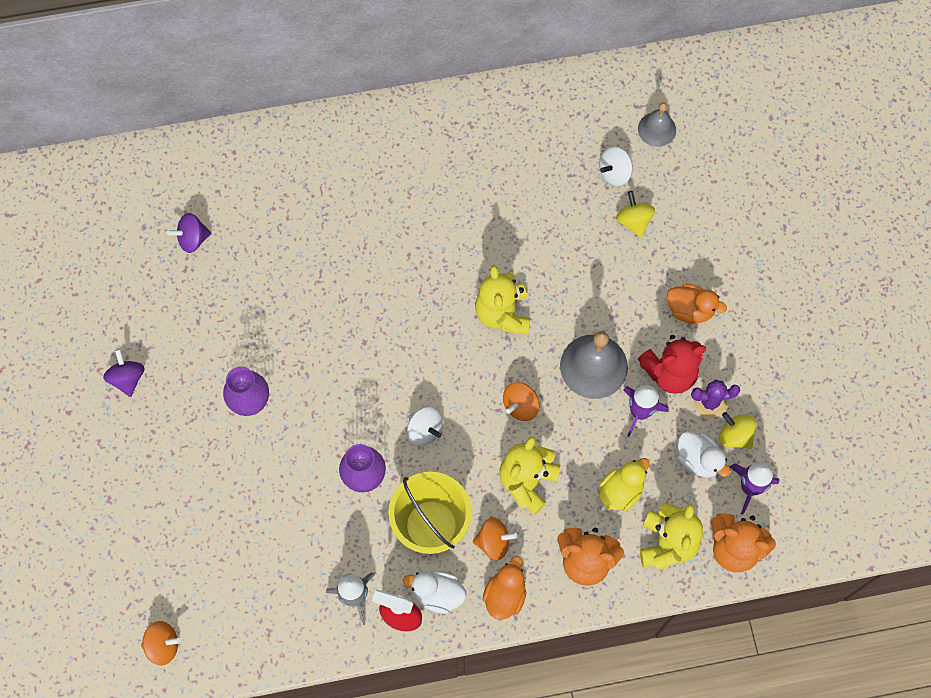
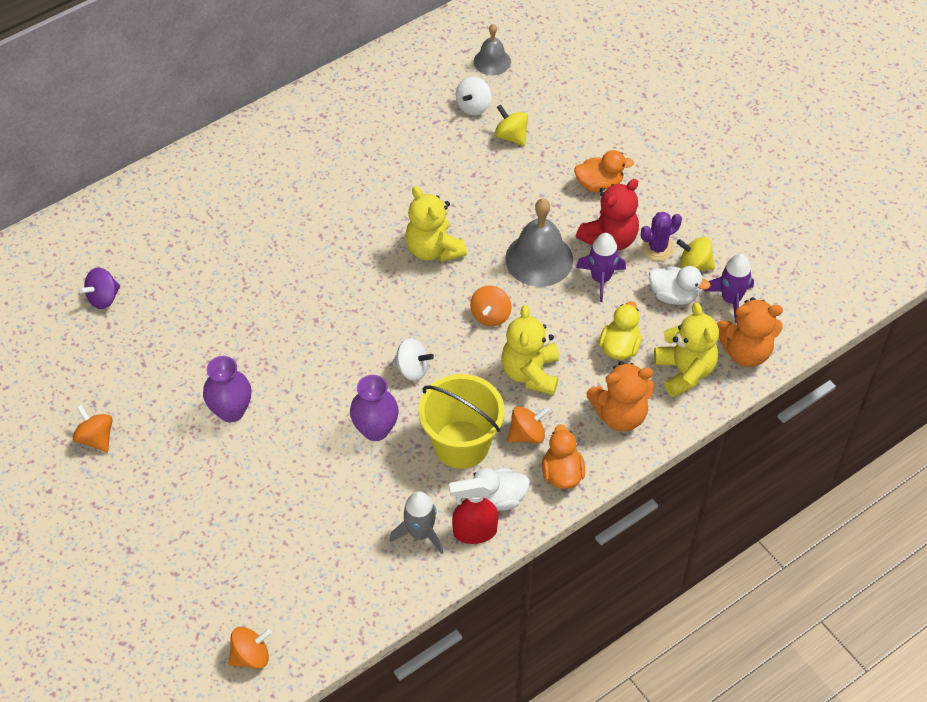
camera: 25 degrees left, 15 degrees down
(127, 378) = (96, 438): purple spinning top -> orange spinning top

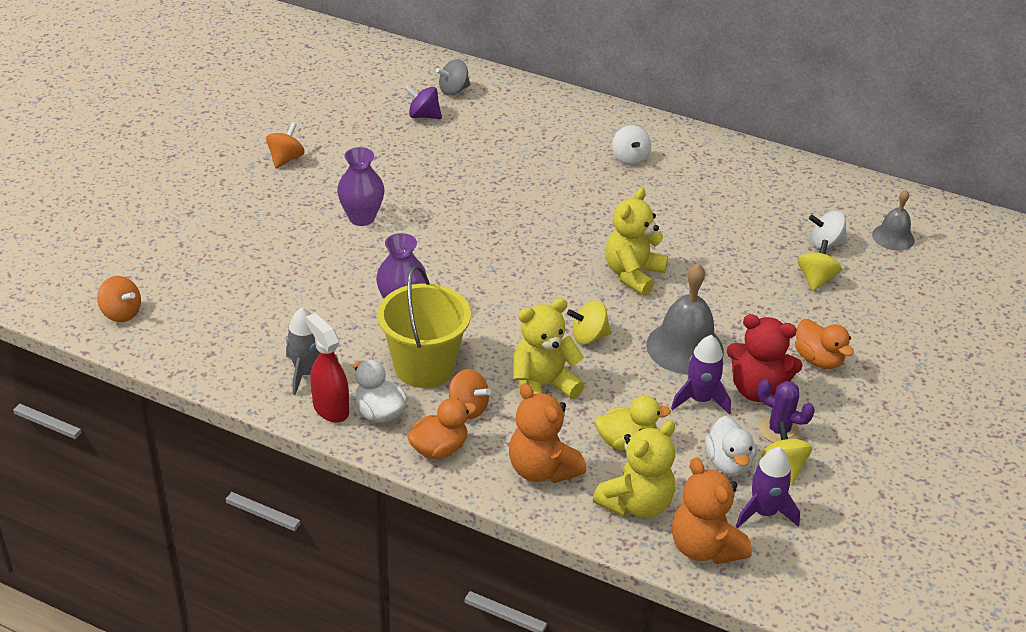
camera: 60 degrees right, 15 degrees down
(78, 257) = (453, 90): none -> grey spinning top
(412, 369) = (485, 307): white spinning top -> white spinning top (629, 159)
(490, 315) = (588, 337): orange spinning top -> yellow spinning top

